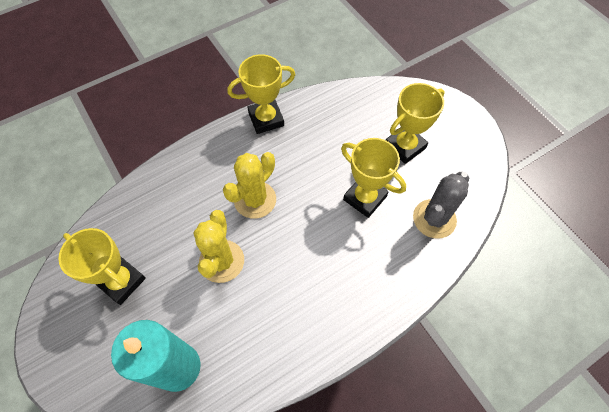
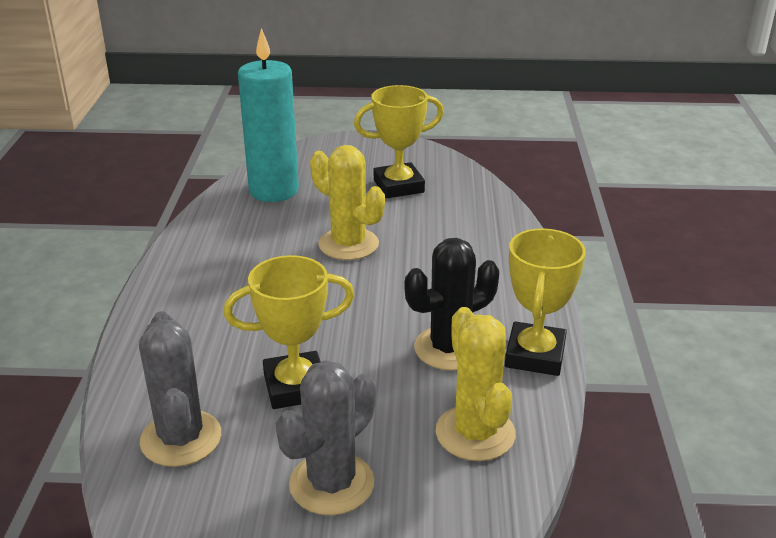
camera: 125 degrees right, 30 degrees down
(255, 200) = (402, 294): yellow cactus -> yellow cactus (475, 433)
(286, 153) = (449, 348): none -> black cactus
(405, 146) = (331, 484): yellow trophy -> grey cactus

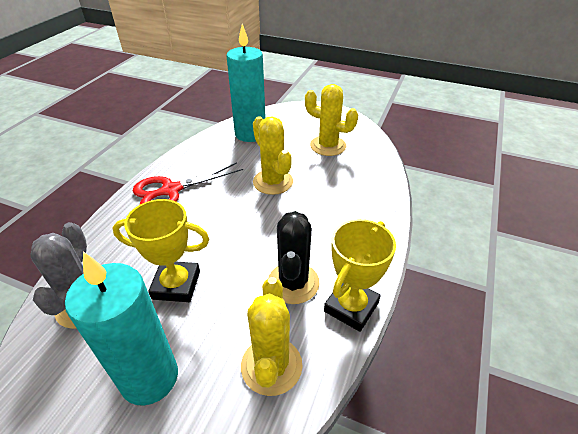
camera: 20 degrees right, 10 degrees up
(204, 284) = (171, 190): none -> red scissors
(331, 484) = (149, 377): grey cactus -> turquoise candle
(398, 186) = (328, 146): yellow trophy -> yellow cactus
(449, 348) = (293, 283): black cactus -> black cactus turned 75 degrees counterclockwise

